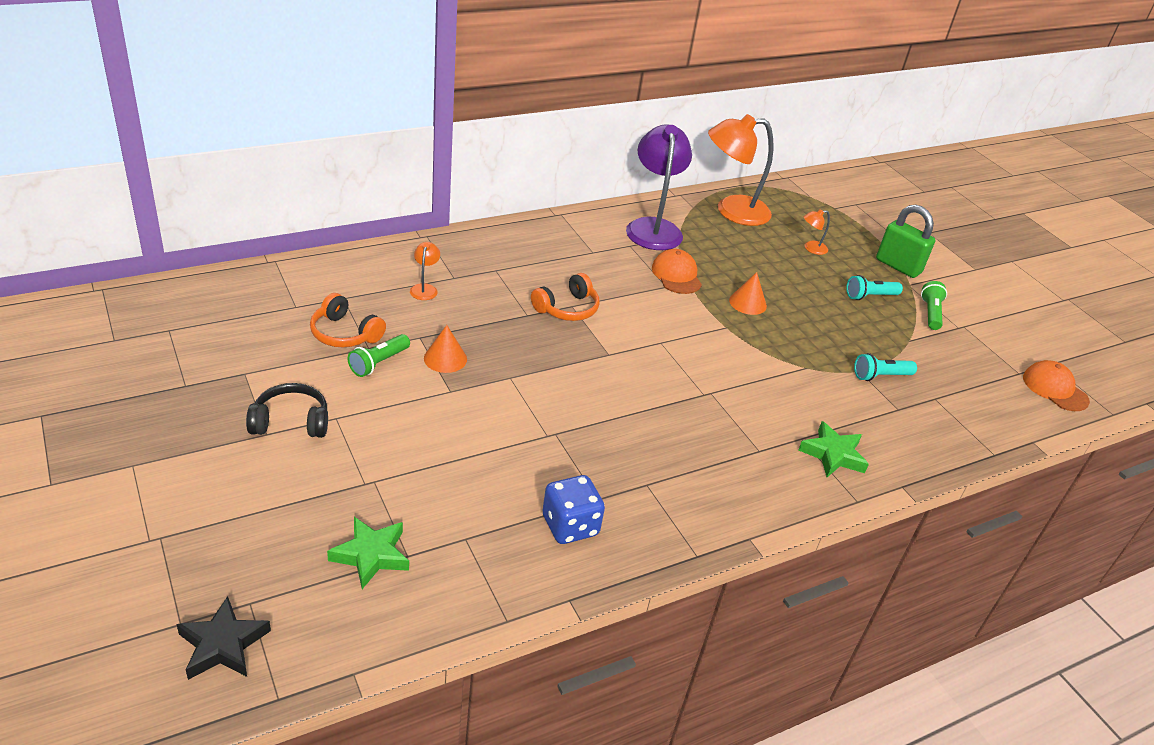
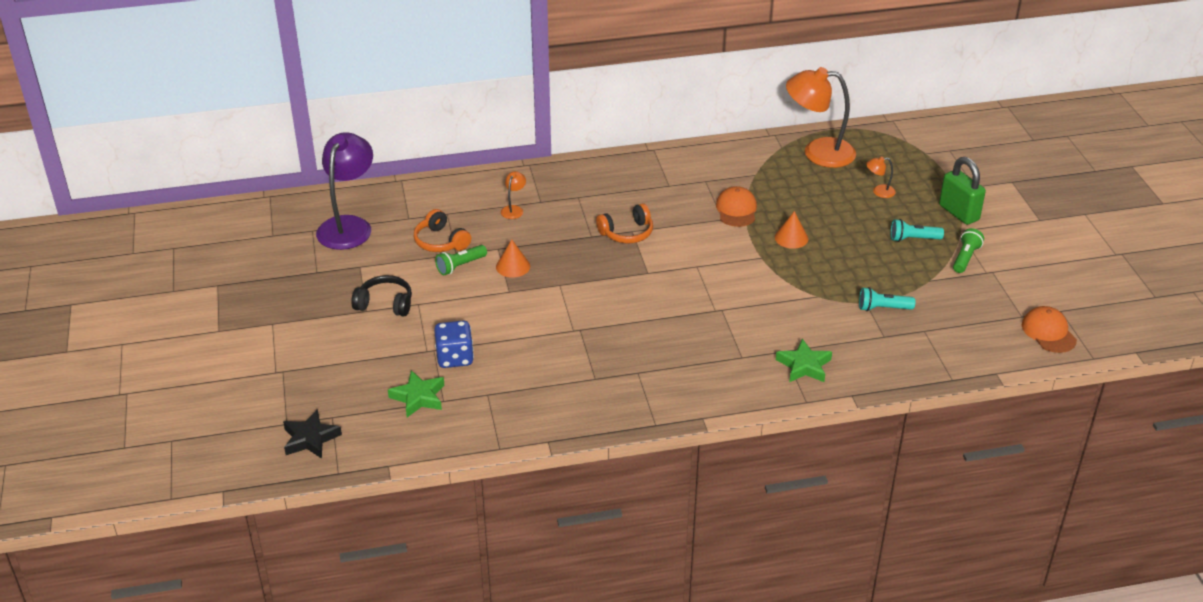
camera: 20 degrees right, 0 degrees up
(570, 526) = (567, 394): blue dice -> blue dice (455, 358)
(653, 227) = (734, 165): purple lamp -> purple lamp (348, 225)

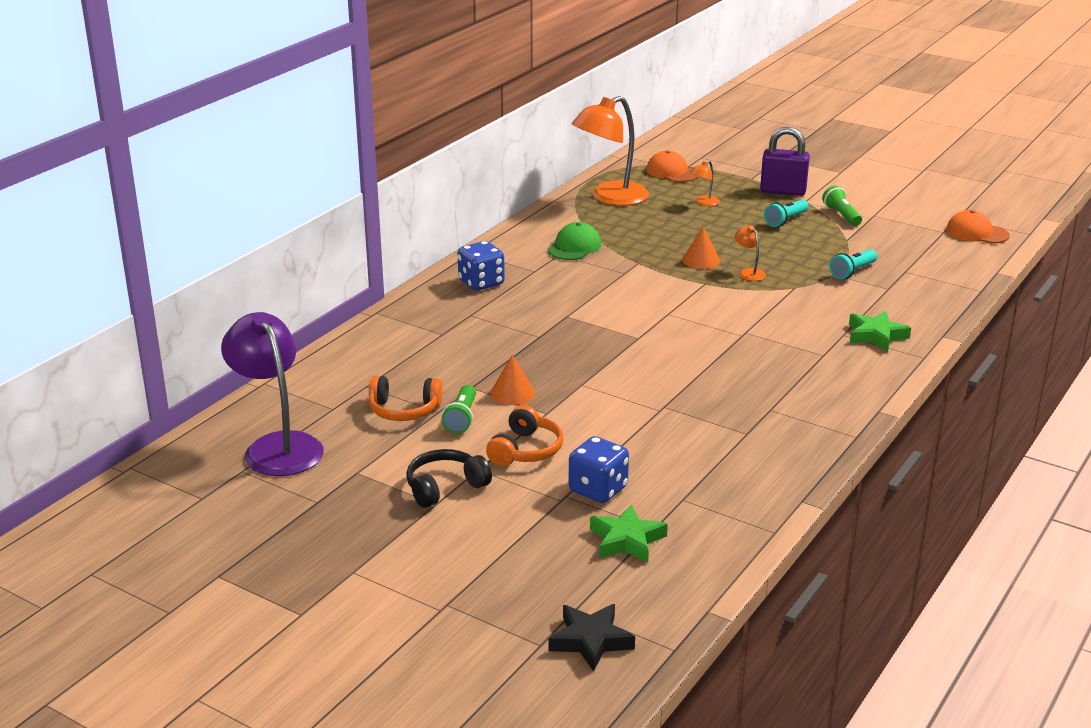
camera: 45 degrees left, 10 degrees down
(514, 209) = (428, 351): orange lamp -> orange lamp (749, 272)
(622, 176) = (481, 283): none -> blue dice
(627, 233) = (565, 319): orange headphones -> orange headphones (525, 450)
(725, 180) = (574, 247): none -> green cap
(736, 210) = (623, 262): orange cap -> orange cap (672, 172)
(959, 213) = (783, 191): green padlock -> purple padlock

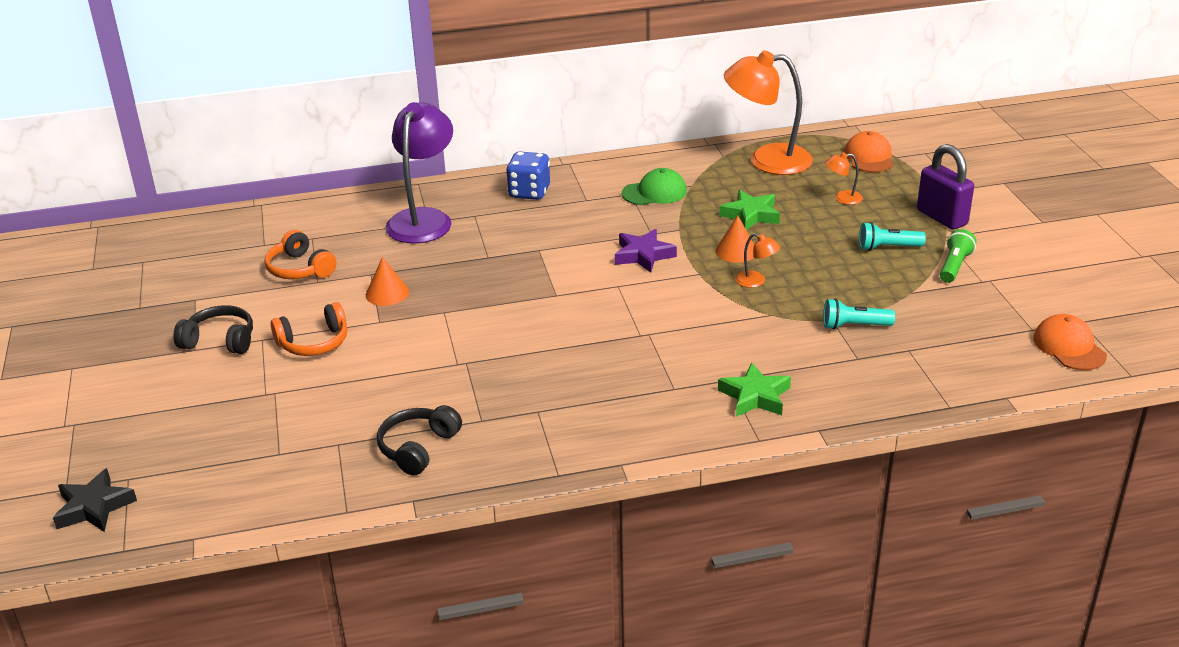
camera: 45 degrees right, 5 degrees up
(277, 446) = (188, 255): purple lamp -> purple lamp (423, 219)
(461, 418) = (321, 295): green flashlight -> none
(598, 489) = (301, 401): blue dice -> none
(626, 540) = (246, 451): green star -> green star (751, 215)
(646, 288) = (643, 255): none -> purple star
(741, 471) = (418, 448): none -> black headphones
(749, 272) = (756, 281): orange lamp -> orange lamp turned 105 degrees clockwise

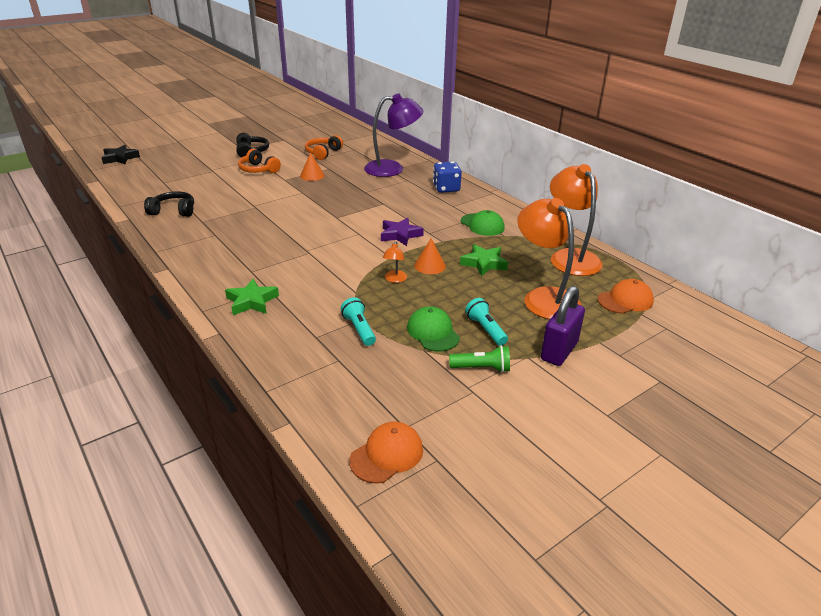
camera: 65 degrees right, 0 degrees up
(842, 198) = (544, 297): orange lamp -> orange lamp, size x2.37
(880, 280) = (433, 332): none -> green cap

